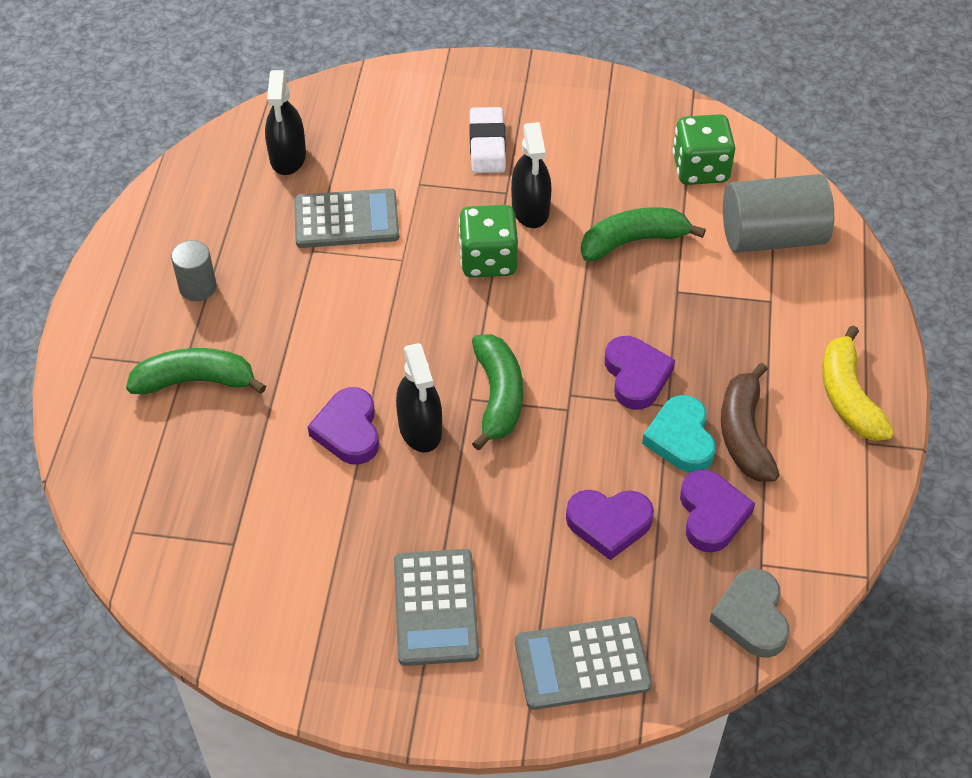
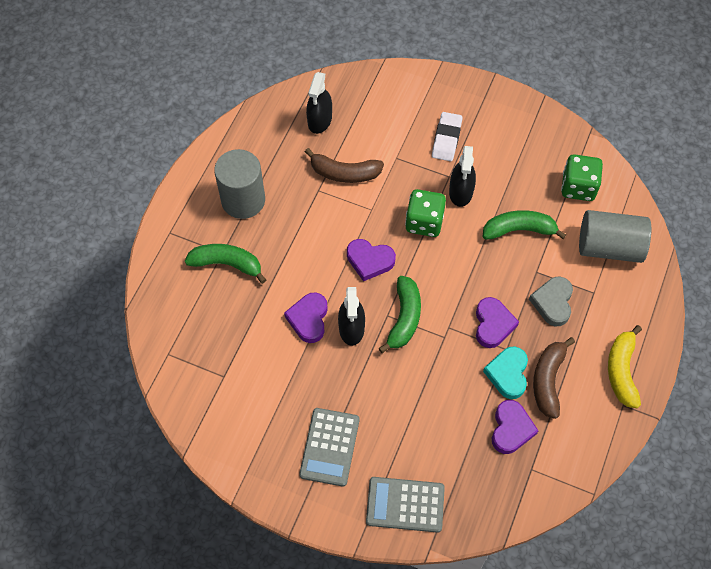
camera: 15 degrees right, 10 degrees up
(198, 287) = (243, 200): grey cylinder -> grey cylinder, size x1.90
(346, 219) = (344, 173): grey calculator -> brown banana
(609, 524) = (447, 419): purple heart -> purple heart (369, 261)
(751, 617) = (514, 501): grey heart -> grey heart (553, 302)

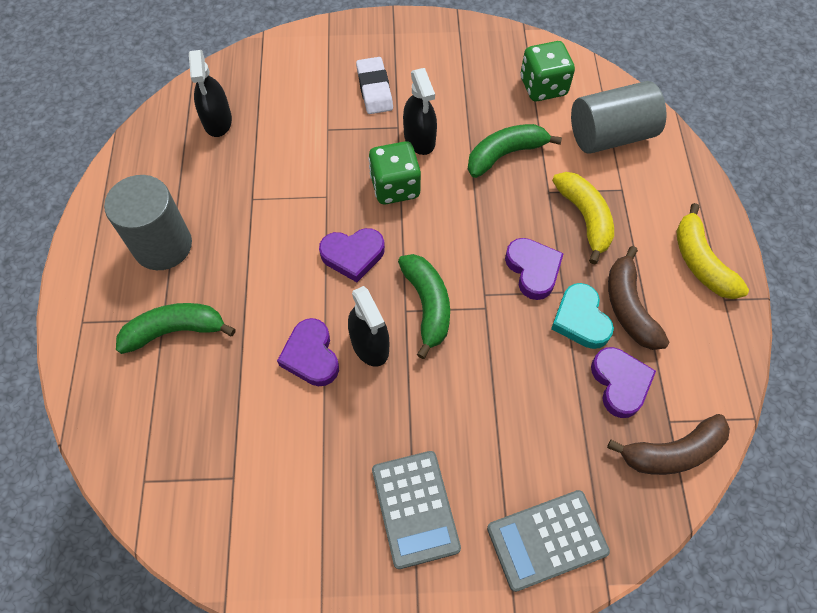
camera: 25 degrees left, 0 degrees up
(344, 173) = (274, 168): brown banana -> brown banana (672, 452)
(553, 302) = (585, 218): grey heart -> yellow banana

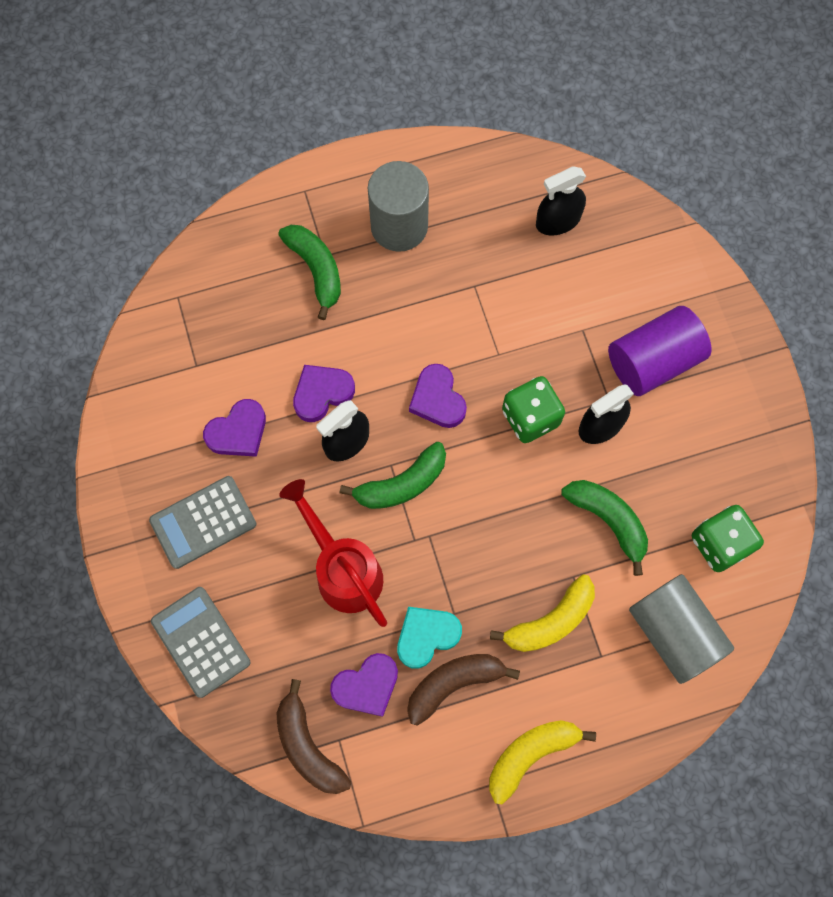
camera: 75 degrees right, 10 degrees up
(374, 89) = (653, 361): white eraser -> purple cylinder
(499, 378) = (343, 569): none -> red watering can
(533, 270) = (471, 578): purple heart -> purple heart (238, 432)

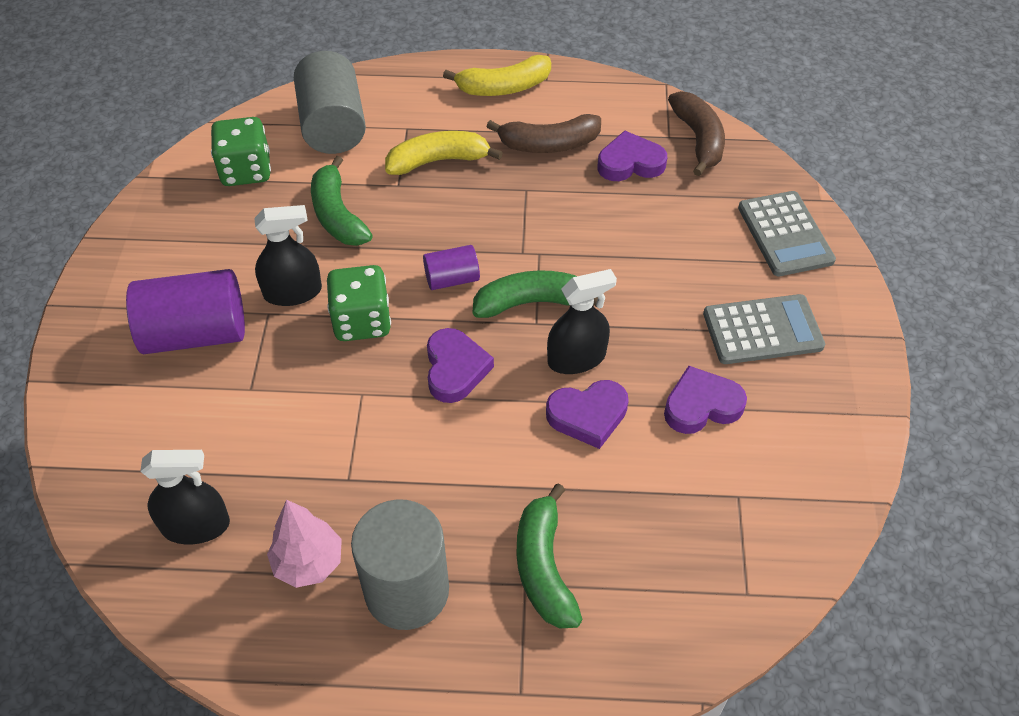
camera: 160 degrees left, 20 degrees down
(343, 569) = (622, 250): red watering can -> none
(426, 636) = (559, 181): turquoise heart -> none
(470, 222) = (309, 563): none -> pink tree
(477, 485) = (452, 279): none -> purple cylinder

